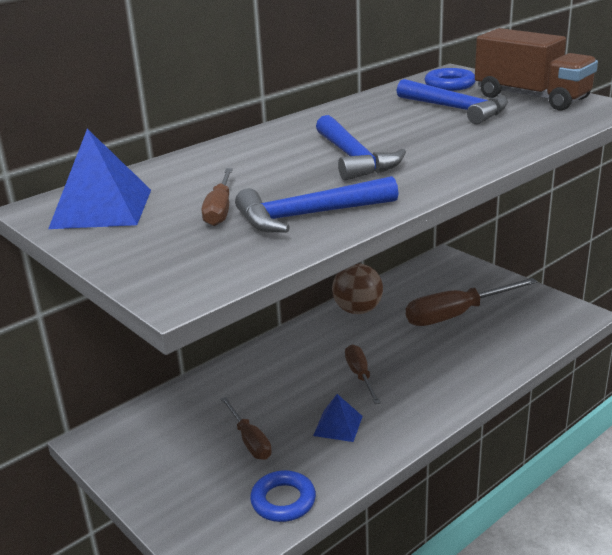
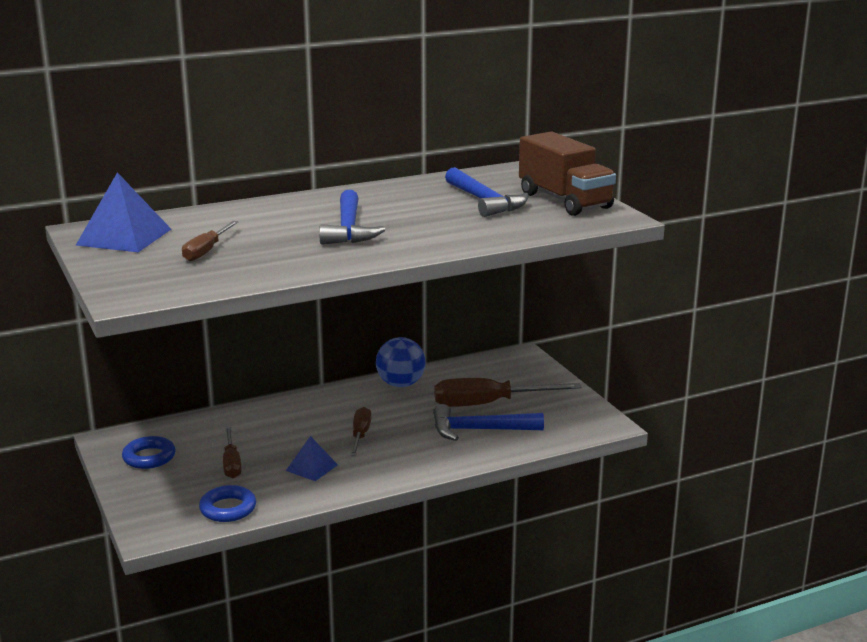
camera: 15 degrees right, 5 degrees down
(309, 215) = (266, 265): blue hammer -> blue hammer (479, 430)
(357, 310) = (400, 384): brown ball -> blue ball
(449, 84) = (509, 178): blue ring -> blue ring (149, 457)

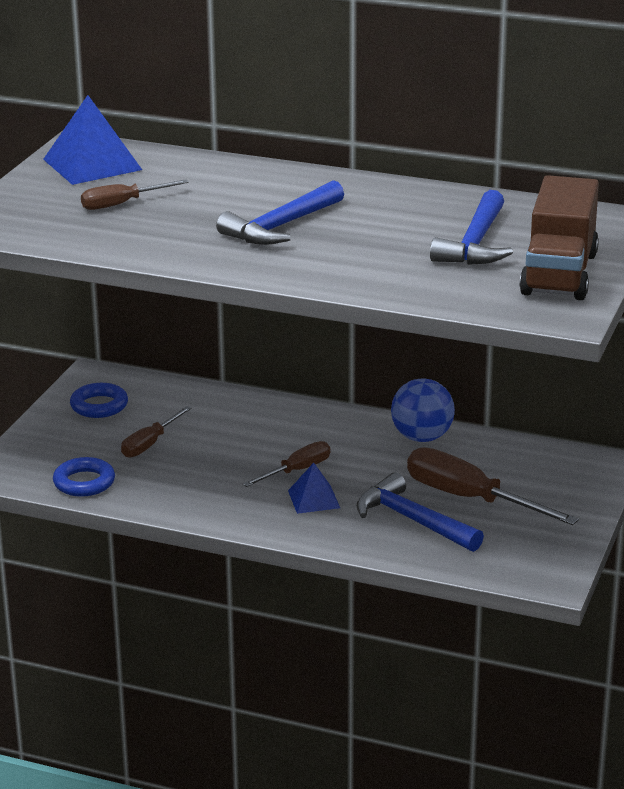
camera: 45 degrees right, 5 degrees up
(311, 467) = (206, 480): blue pyramid -> blue pyramid (314, 499)

